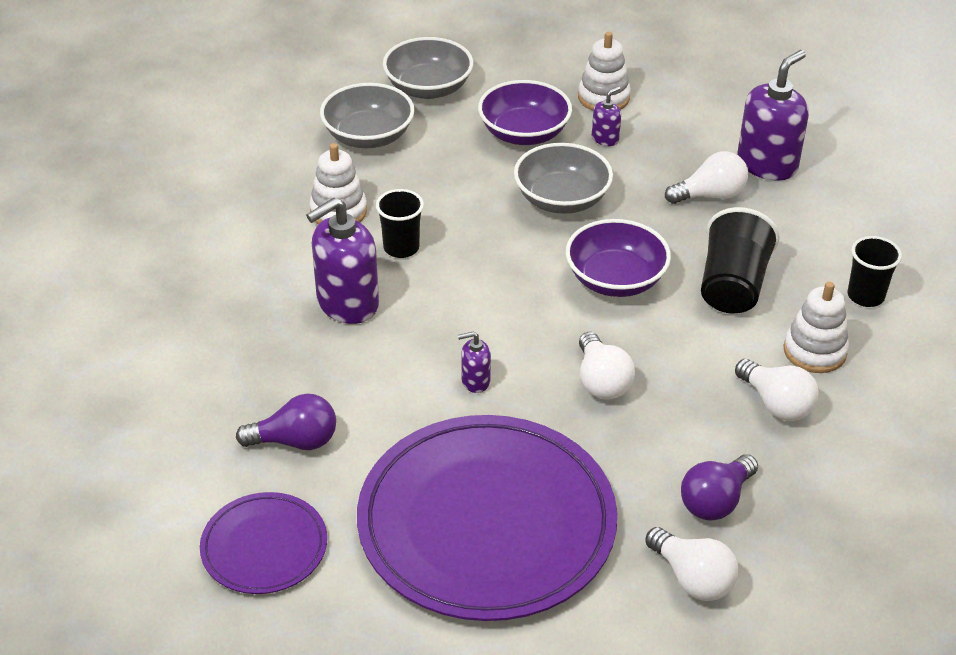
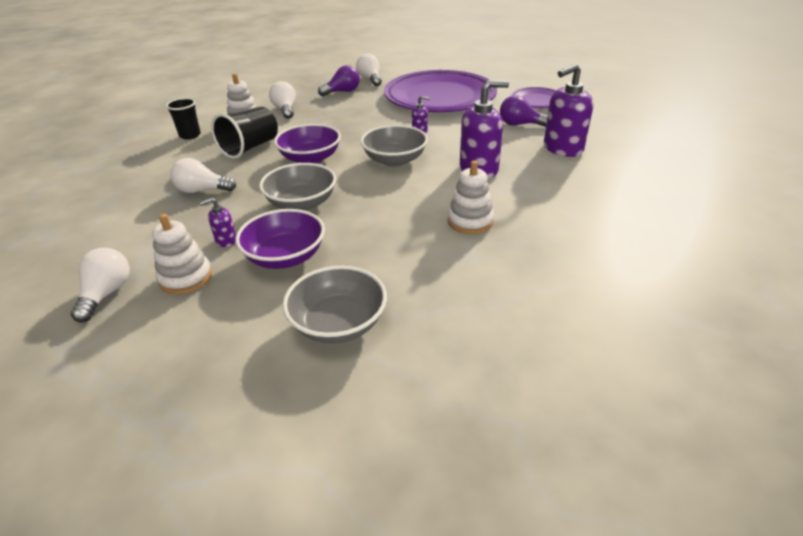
camera: 160 degrees left, 5 degrees down
(368, 136) = (423, 280): grey bowl -> grey bowl (394, 160)
(401, 248) = (432, 192): black cup -> none
(601, 381) = (357, 125): white light bulb -> white light bulb (107, 294)
(767, 164) = (139, 202): purple soap dispenser -> purple soap dispenser (562, 149)

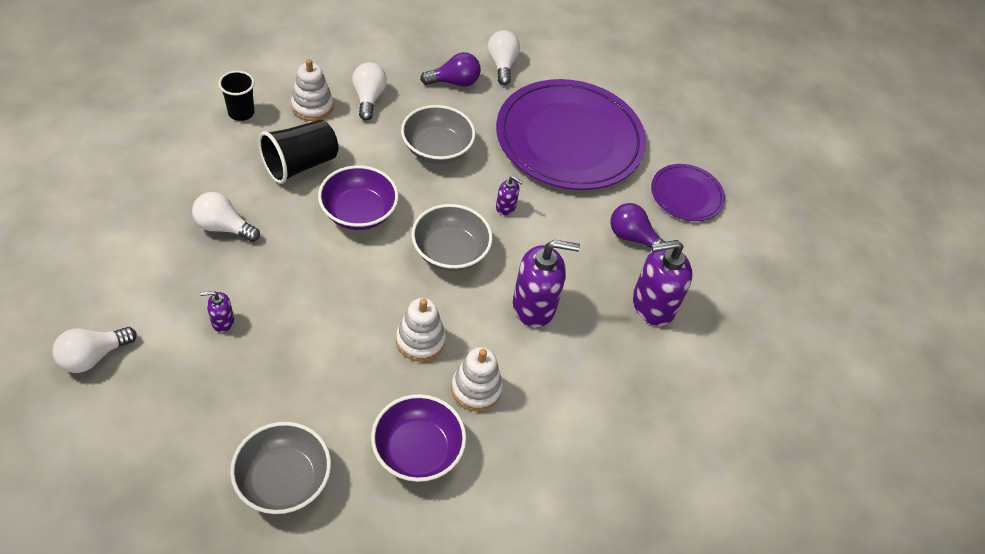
camera: 10 degrees right, 15 degrees up
(107, 294) = (93, 356): white light bulb -> white light bulb turned 150 degrees counterclockwise
(186, 278) = (169, 362): white stacking toy -> white stacking toy (420, 340)
(285, 257) = (270, 369): purple bowl -> purple bowl (417, 450)
(301, 203) = (318, 291): grey bowl -> grey bowl (437, 149)

